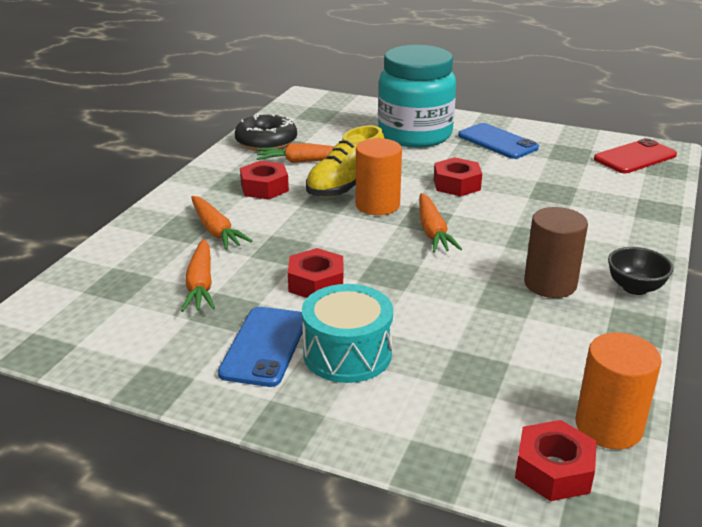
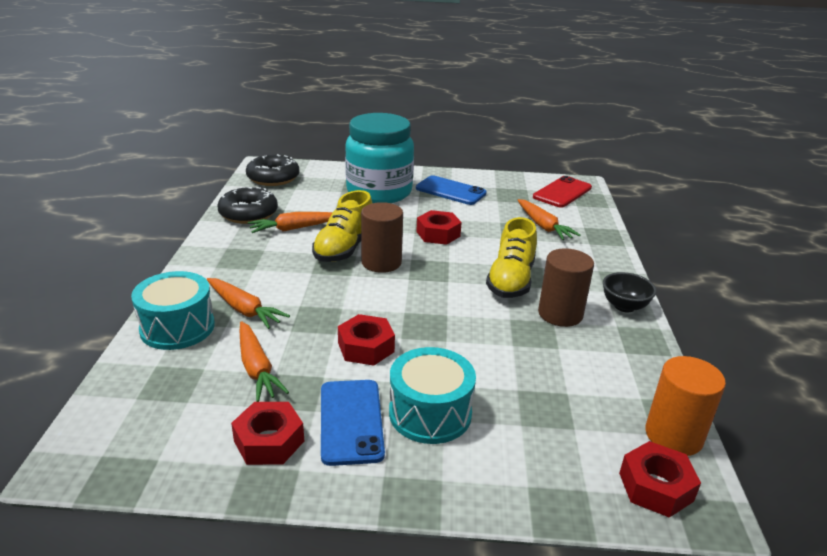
camera: 20 degrees left, 0 degrees up
(147, 237) = (177, 327): none -> turquoise drum
(264, 187) = (269, 259): red nut -> red nut (269, 441)
(309, 109) = (273, 178): none -> black donut
(377, 205) = (381, 262): orange cylinder -> brown cylinder
(433, 231) = (441, 281): orange carrot -> orange carrot (543, 226)
(512, 242) = (511, 280): none -> yellow shoe

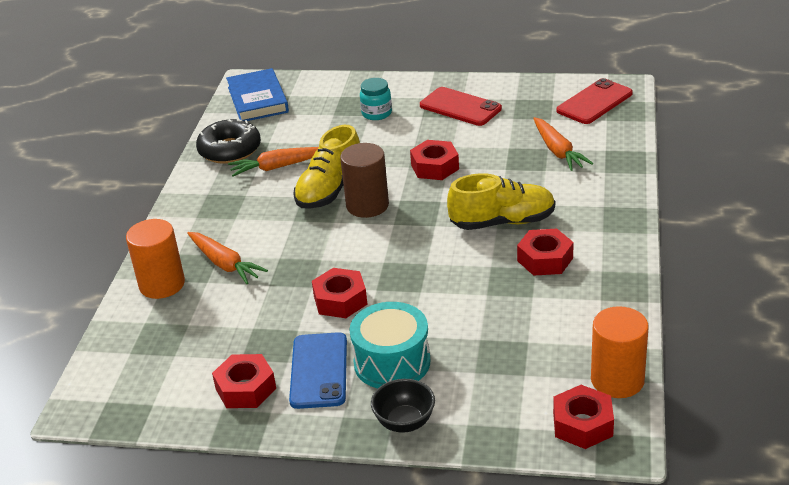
camera: 10 degrees right, 5 degrees up
(177, 327) = (162, 284): turquoise drum -> orange cylinder
(257, 368) = (236, 323): orange carrot -> none
(273, 178) = (258, 100): black donut -> blue book
(379, 192) = (376, 113): turquoise jar -> turquoise jar, size x0.40
(450, 191) = (460, 107): blue phone -> red phone
(511, 280) = (502, 222): yellow shoe -> yellow shoe turned 120 degrees counterclockwise
(560, 314) = (545, 259): brown cylinder -> red nut
(624, 306) = (617, 248): black bowl -> black bowl (404, 422)

